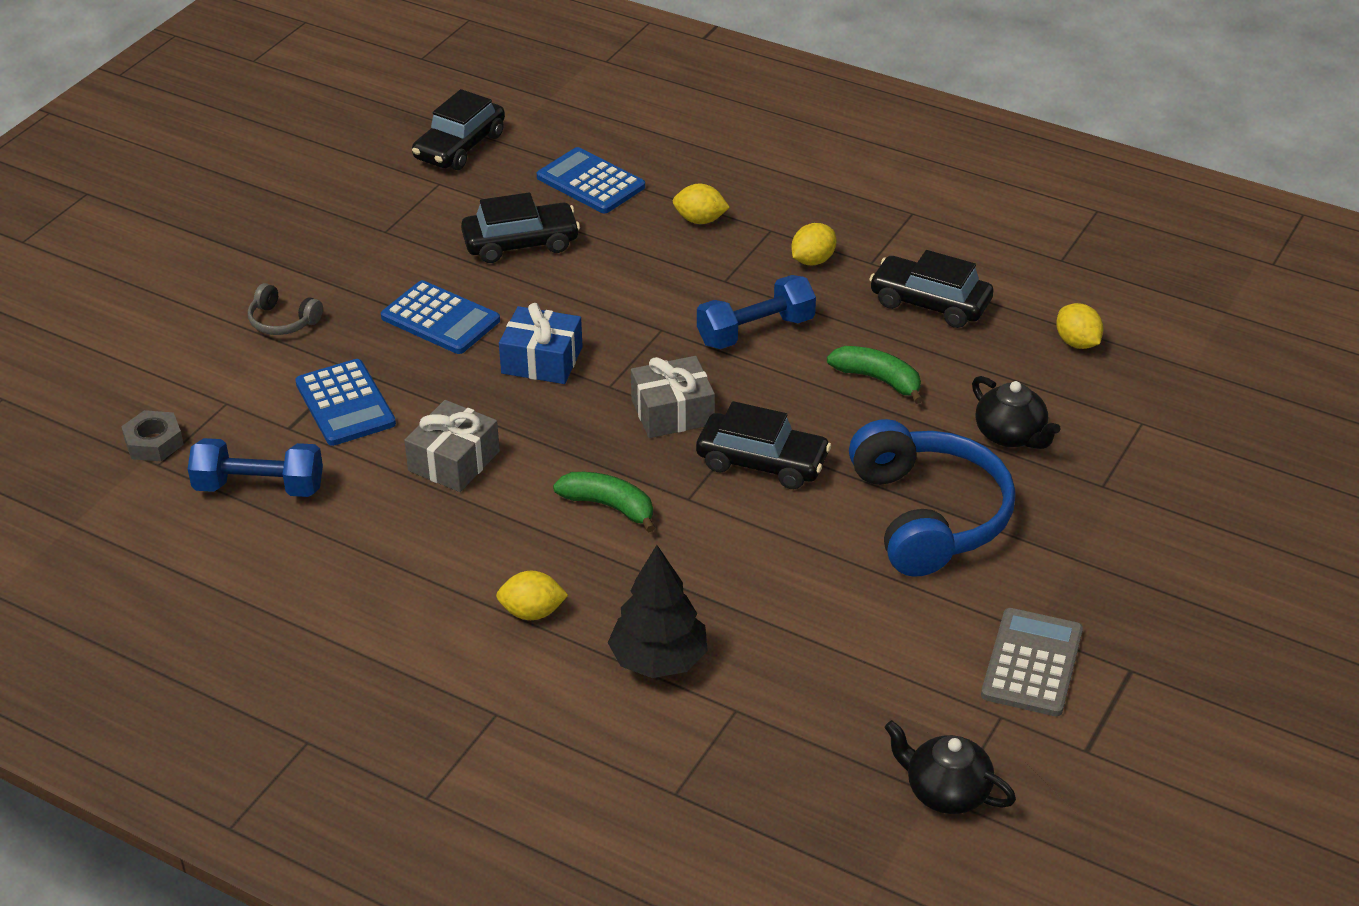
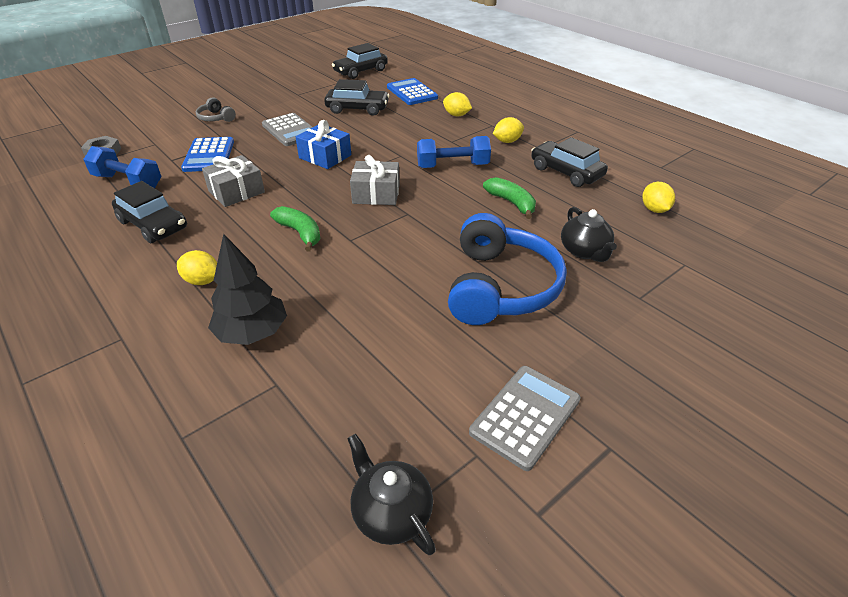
camera: 20 degrees right, 0 degrees up
(440, 319) = (290, 130): blue calculator -> grey calculator
(762, 462) = (410, 230): black car -> black car (153, 225)

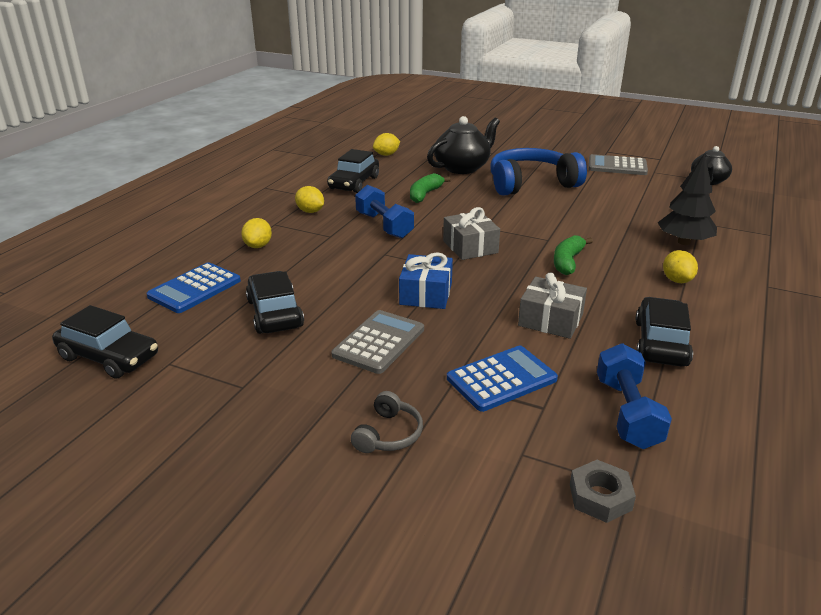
camera: 115 degrees left, 10 degrees down
(584, 251) = (462, 168): black teapot -> black teapot, size x1.53

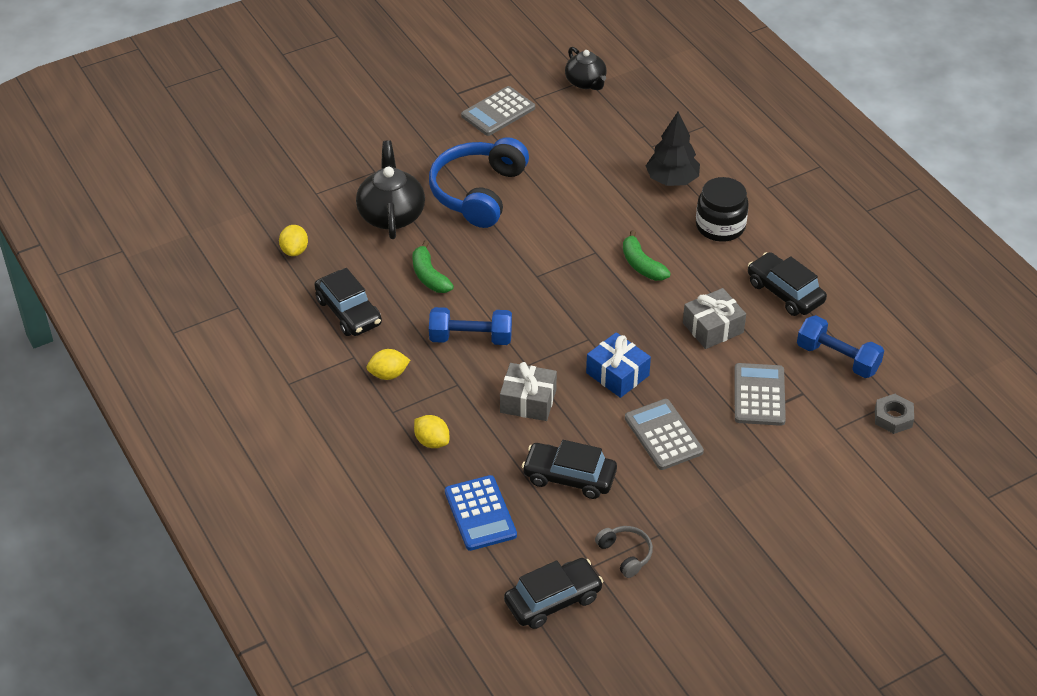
camera: 55 degrees left, 15 degrees up
(389, 434) = (772, 480): grey headphones -> grey headphones (625, 554)
(470, 247) = (564, 306): grey gift -> grey gift (528, 401)
(501, 379) = (759, 395): blue calculator -> grey calculator
(677, 280) = (720, 226): yellow lemon -> black jar

